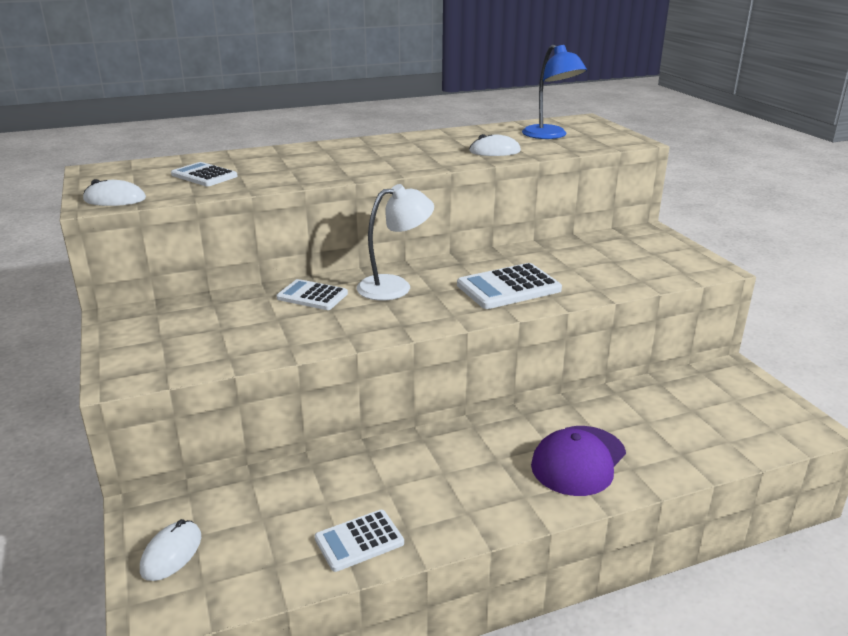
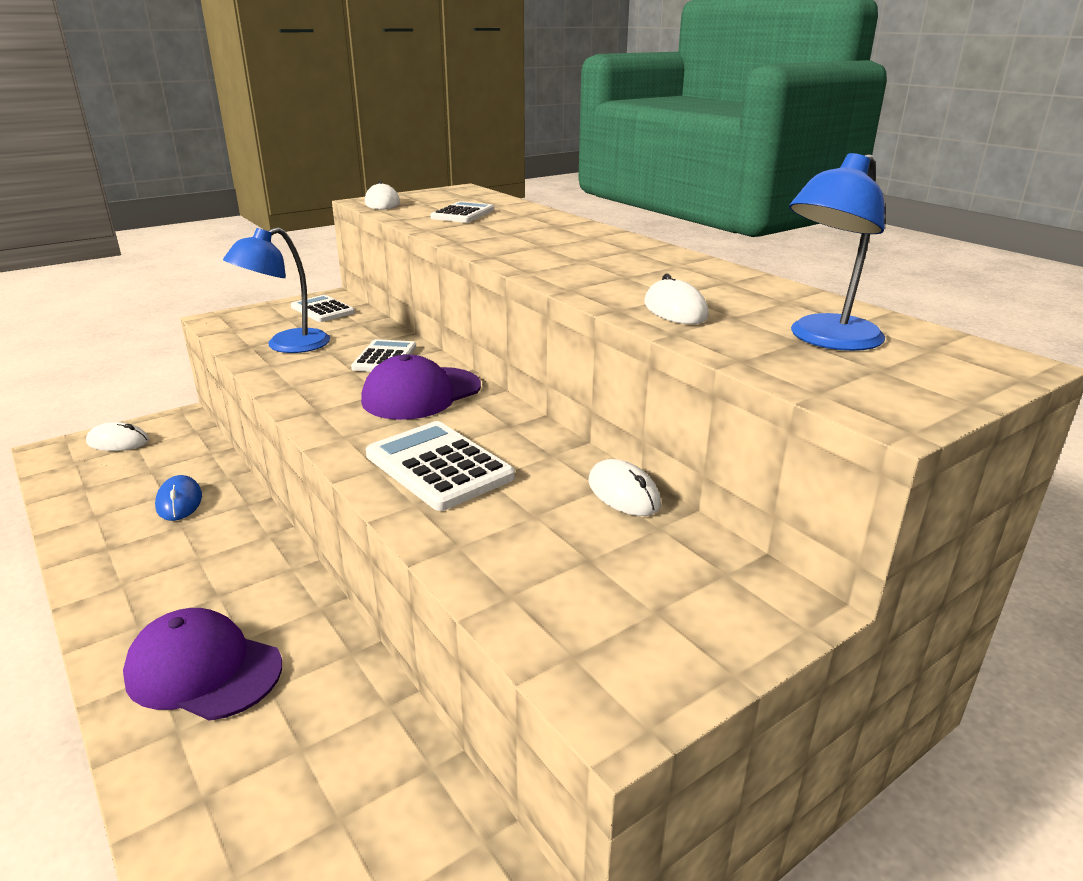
camera: 75 degrees right, 0 degrees up
(245, 338) = (287, 346): none -> blue lamp
(343, 491) = (179, 502): none -> blue mouse
(359, 541) = (99, 524): white calculator -> white calculator (322, 310)
(395, 286) = (421, 394): white lamp -> purple cap
(553, 245) = (623, 493): none -> white mouse

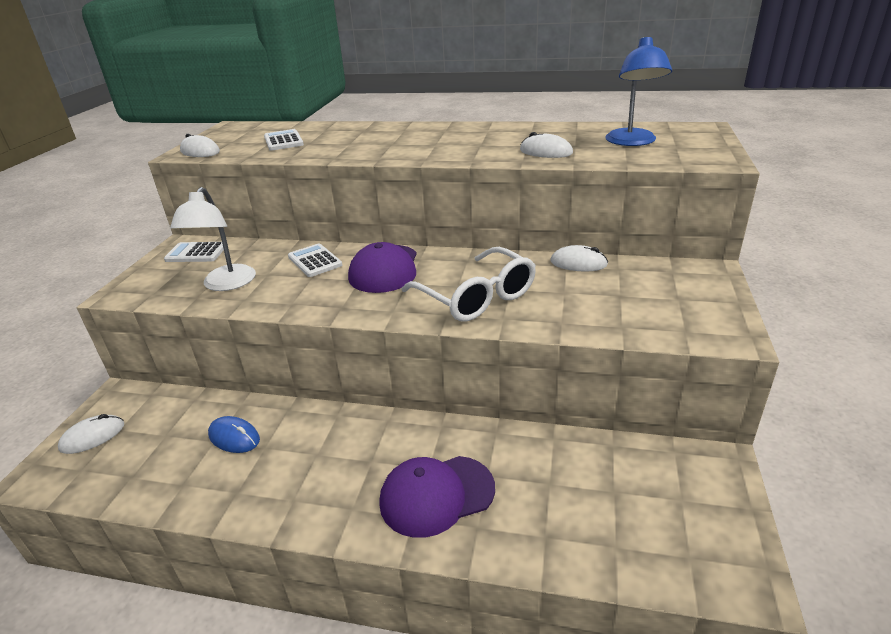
camera: 40 degrees left, 5 degrees up
(287, 346) = (226, 284): blue lamp -> white lamp
(438, 466) = (476, 297): white calculator -> white glasses

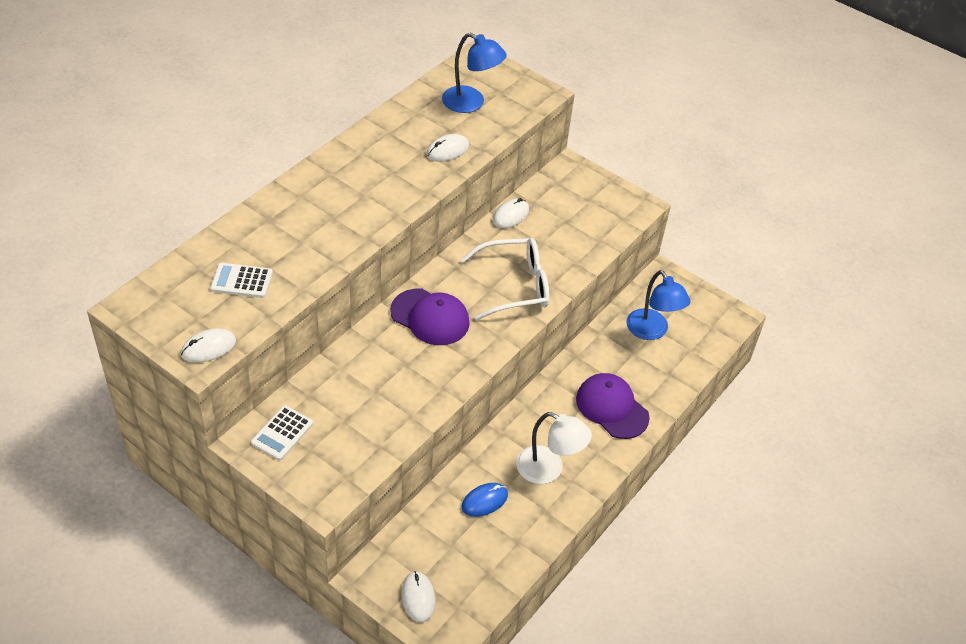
camera: 70 degrees left, 15 degrees up
(226, 284) = (372, 422): white lamp -> white lamp (548, 469)
(315, 261) = (377, 354): white calculator -> none
(436, 495) = (612, 408): purple cap -> purple cap turned 135 degrees clockwise
(605, 487) = (652, 331): none -> blue lamp

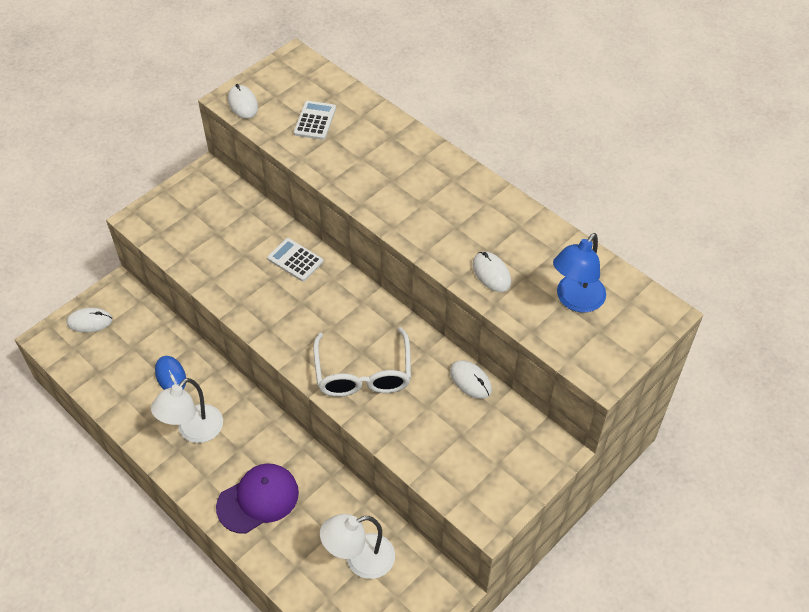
camera: 100 degrees right, 5 degrees up
(282, 433) = (211, 194): white calculator -> white calculator (295, 260)
(430, 317) = (327, 299): purple cap -> none
(652, 331) = (360, 560): blue lamp -> white lamp

